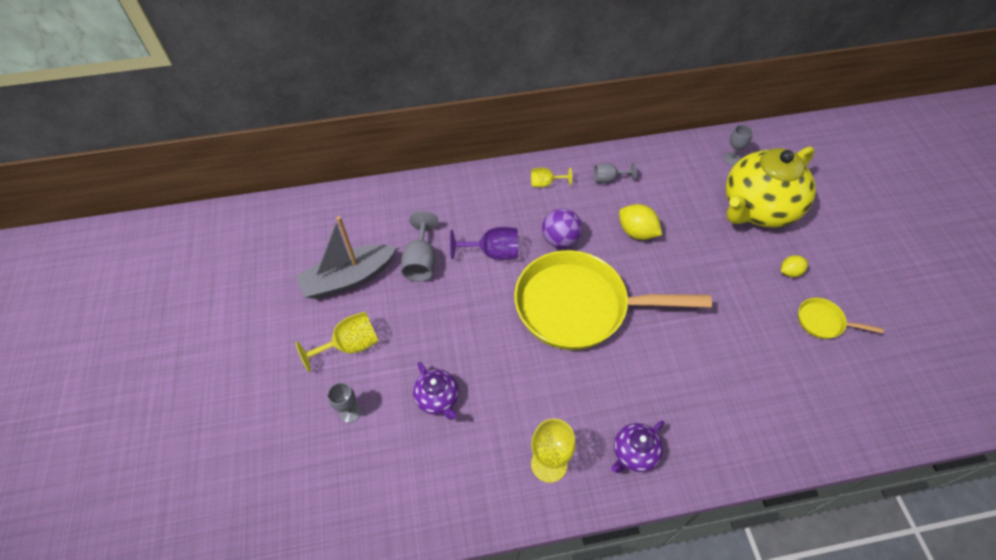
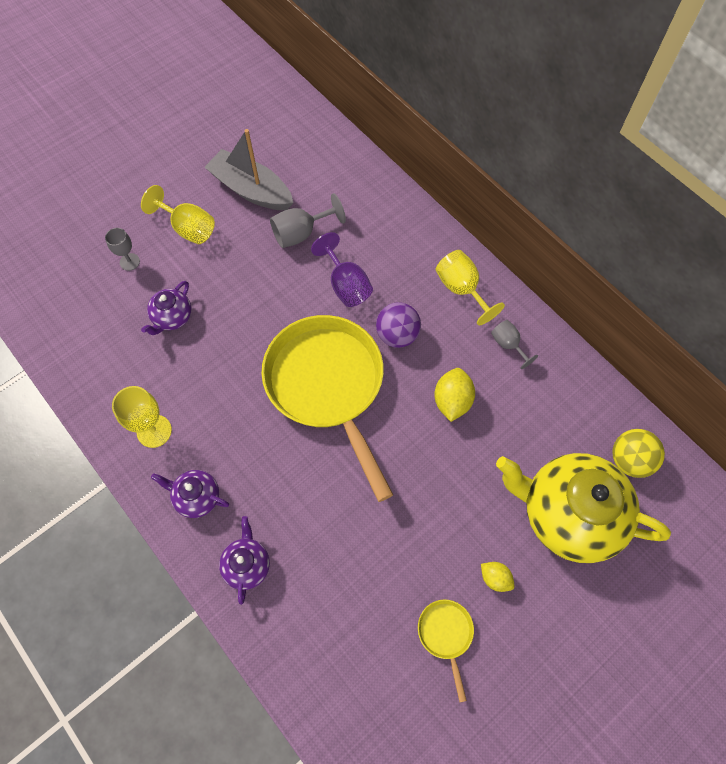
camera: 60 degrees right, 10 degrees up
(545, 183) = (462, 289): yellow goblet -> yellow goblet, size x1.56
(715, 438) = (247, 565): none -> purple teapot
(731, 159) = (629, 460): grey goblet -> yellow ball

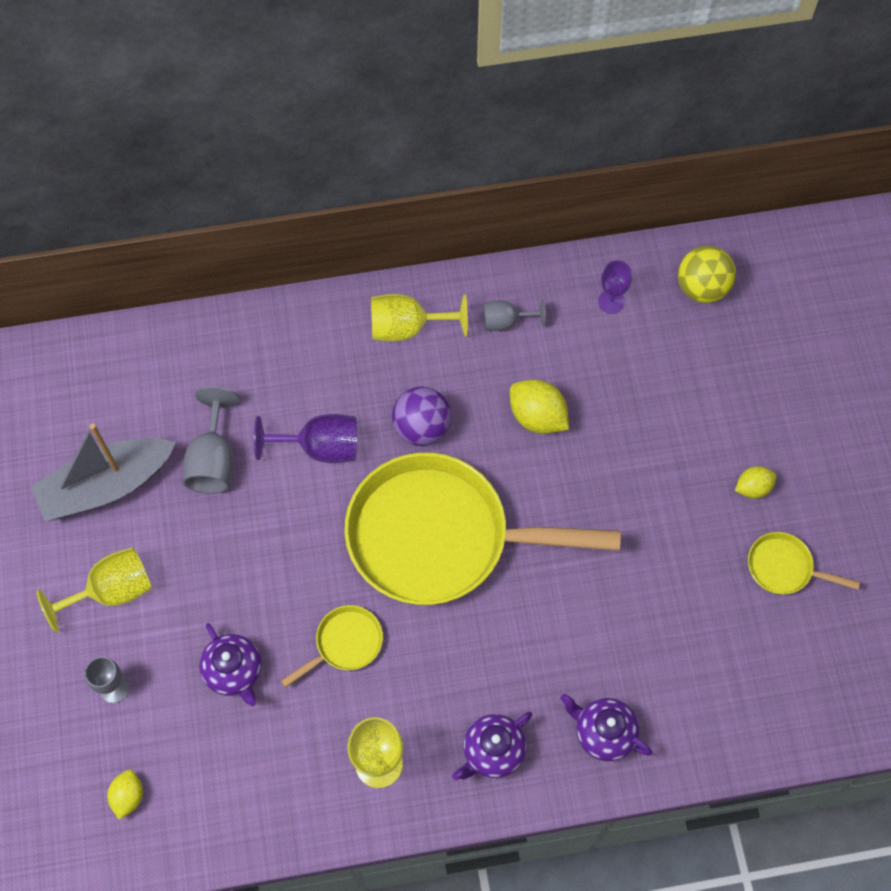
camera: 60 degrees left, 0 degrees up
(67, 304) = (128, 796): none -> yellow lemon
(223, 369) = (345, 643): none -> yellow pan
(567, 514) = (725, 380): yellow teapot -> none
(572, 403) = (611, 301): none -> purple goblet

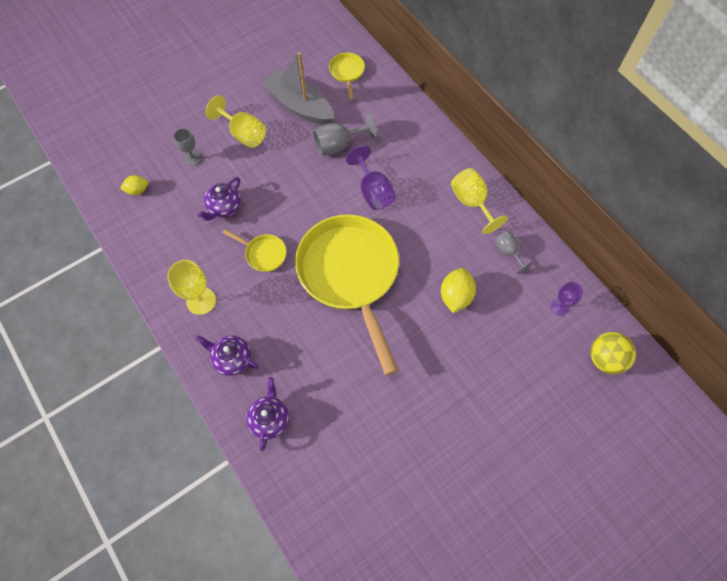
camera: 65 degrees right, 0 degrees up
(422, 428) = (413, 237): purple ball -> none
(752, 488) = (480, 449): yellow lemon -> none
(784, 568) = (433, 492): yellow pan -> yellow pan (347, 72)

